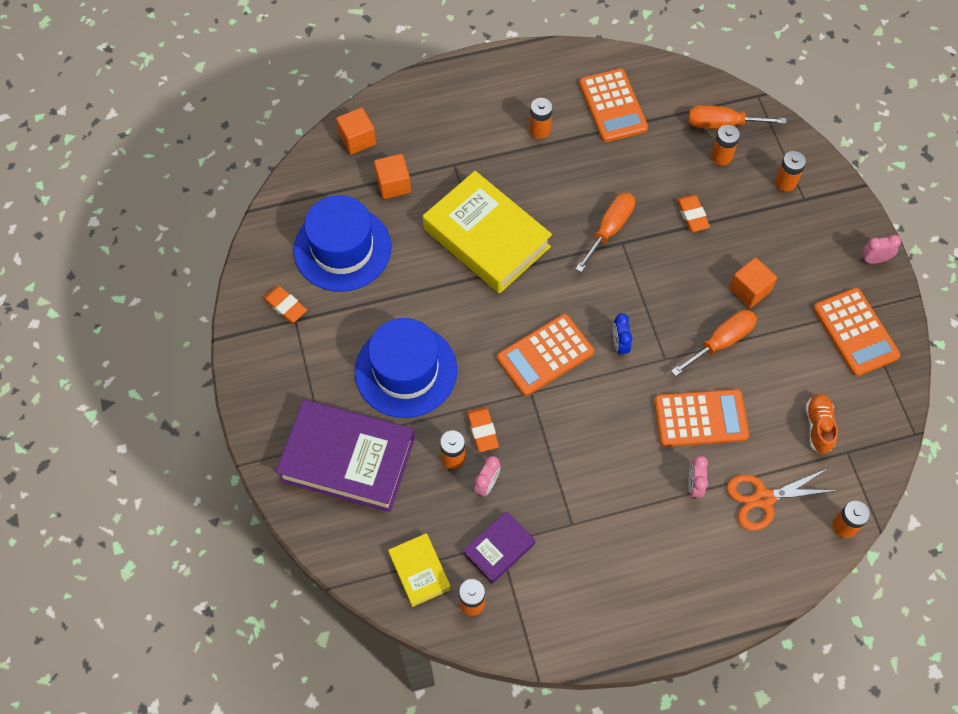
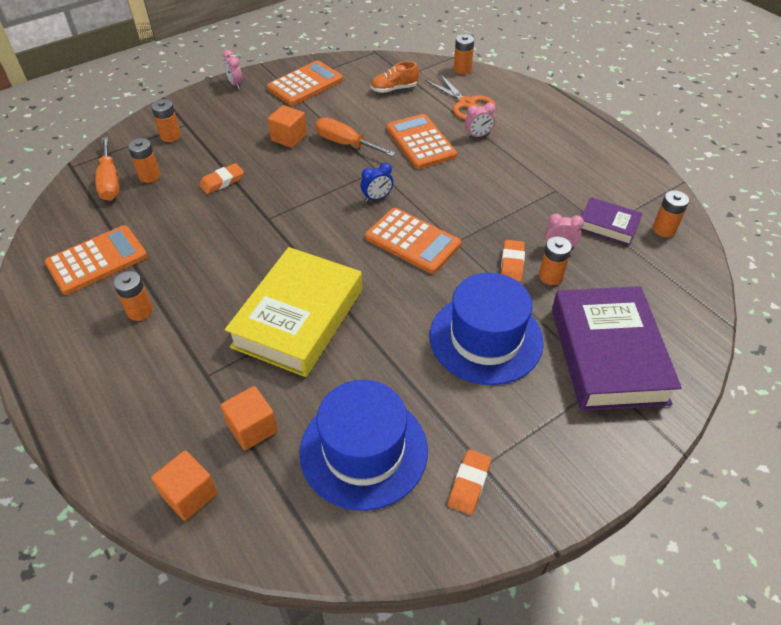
camera: 110 degrees left, 15 degrees down
(419, 571) = (667, 268): yellow book -> none
(482, 430) = (512, 263): orange eraser -> orange eraser turned 45 degrees counterclockwise
(609, 229) = (255, 230): orange screwdriver -> none

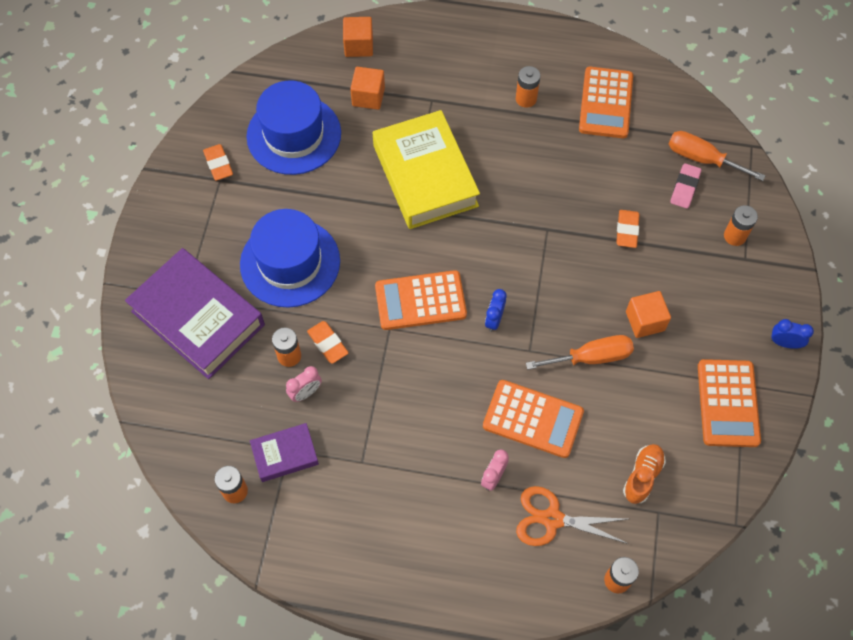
camera: 135 degrees right, 15 degrees up
(149, 176) = (685, 188): orange battery -> pink eraser
(235, 84) = (784, 343): pink clock -> blue clock

